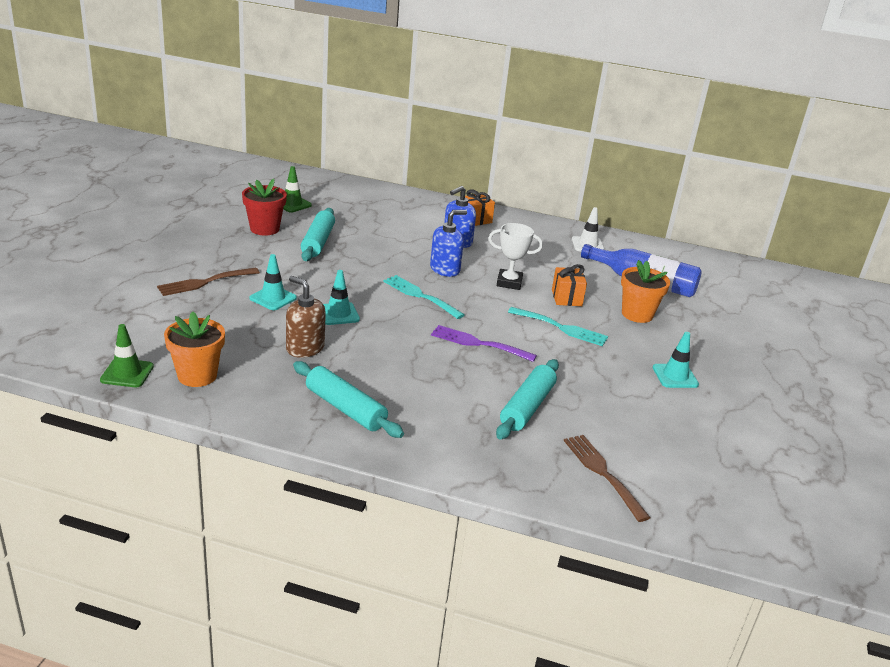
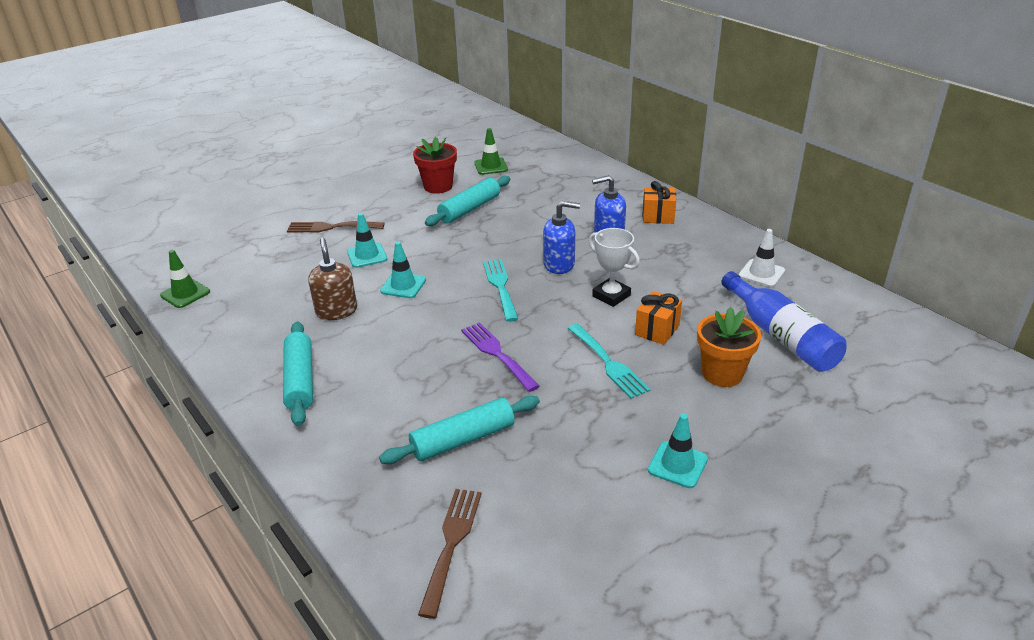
camera: 40 degrees right, 5 degrees up
(197, 376) = (228, 311): orange flower pot -> none

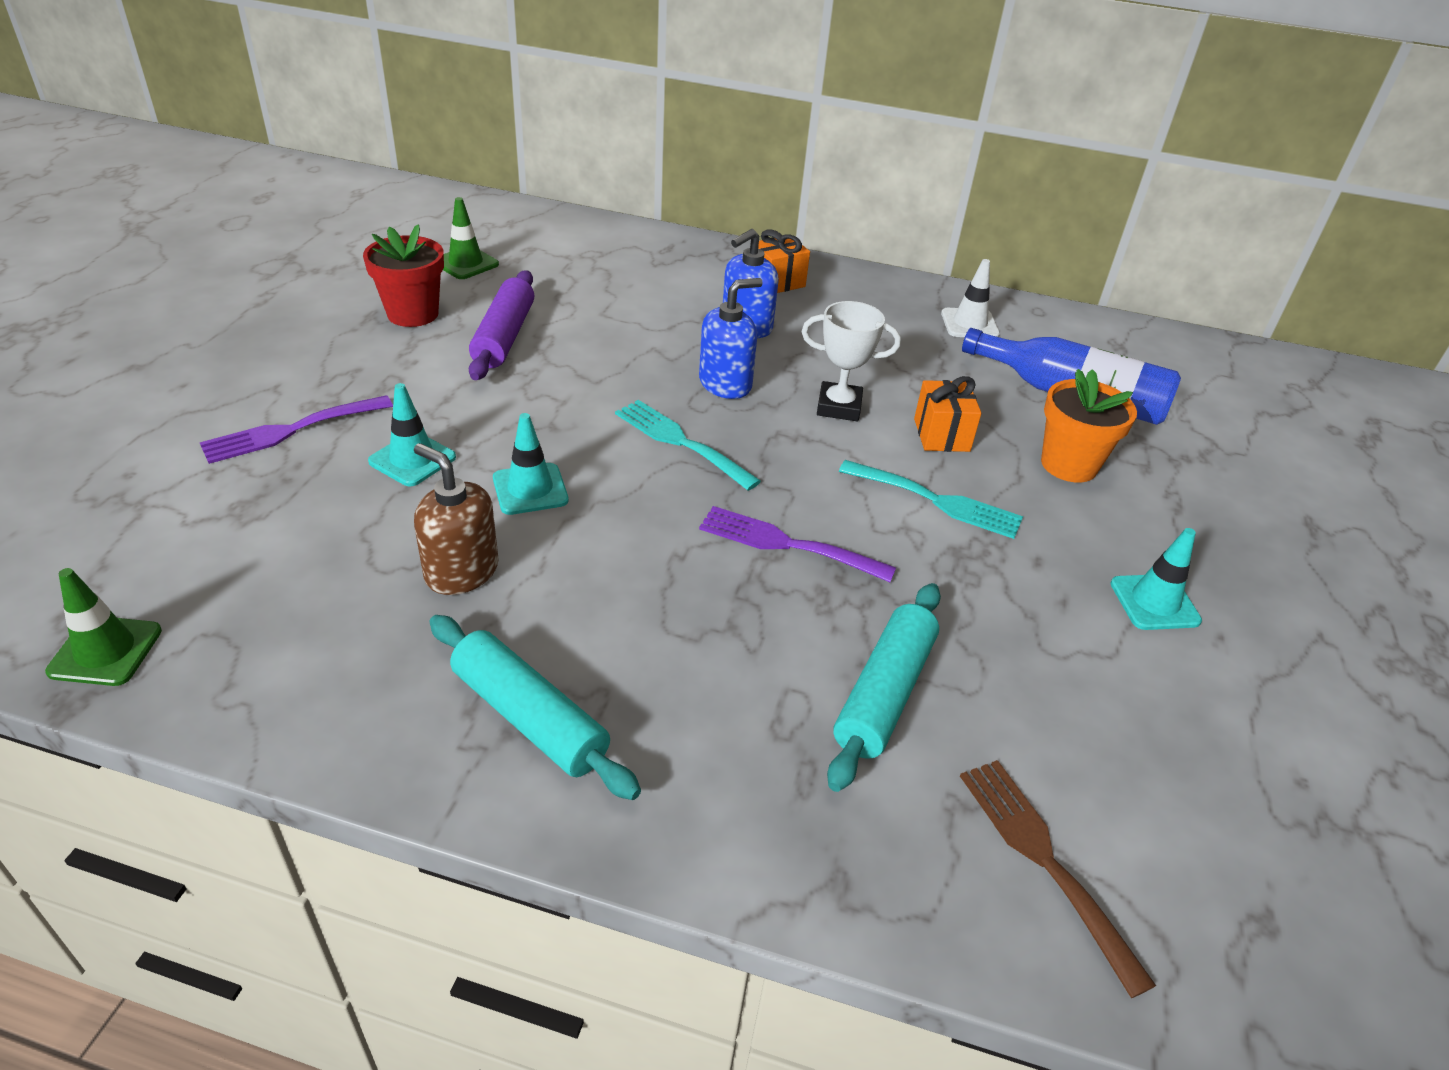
camera: 40 degrees left, 5 degrees up
(331, 227) = (291, 431): brown fork -> purple fork
(469, 209) = (504, 337): turquoise rolling pin -> purple rolling pin

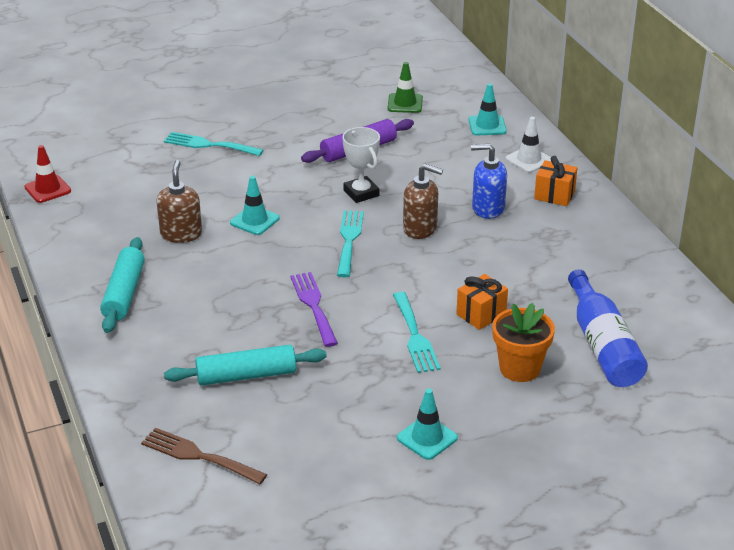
camera: 55 degrees right, 5 degrees down
(105, 651) = (48, 189): green traffic cone -> red traffic cone
(291, 431) = (209, 145): purple fork -> turquoise fork
(412, 459) = (232, 182): turquoise traffic cone -> turquoise traffic cone (487, 126)
(413, 314) = (337, 118): red flower pot -> none
(725, 384) = (420, 228): blue soap dispenser -> brown soap dispenser
(839, 407) = (455, 271): white trophy -> white trophy (361, 193)
(969, 324) = (626, 278): white traffic cone -> white traffic cone (528, 160)
(1044, 860) = (198, 456): brown fork -> brown fork turned 90 degrees counterclockwise

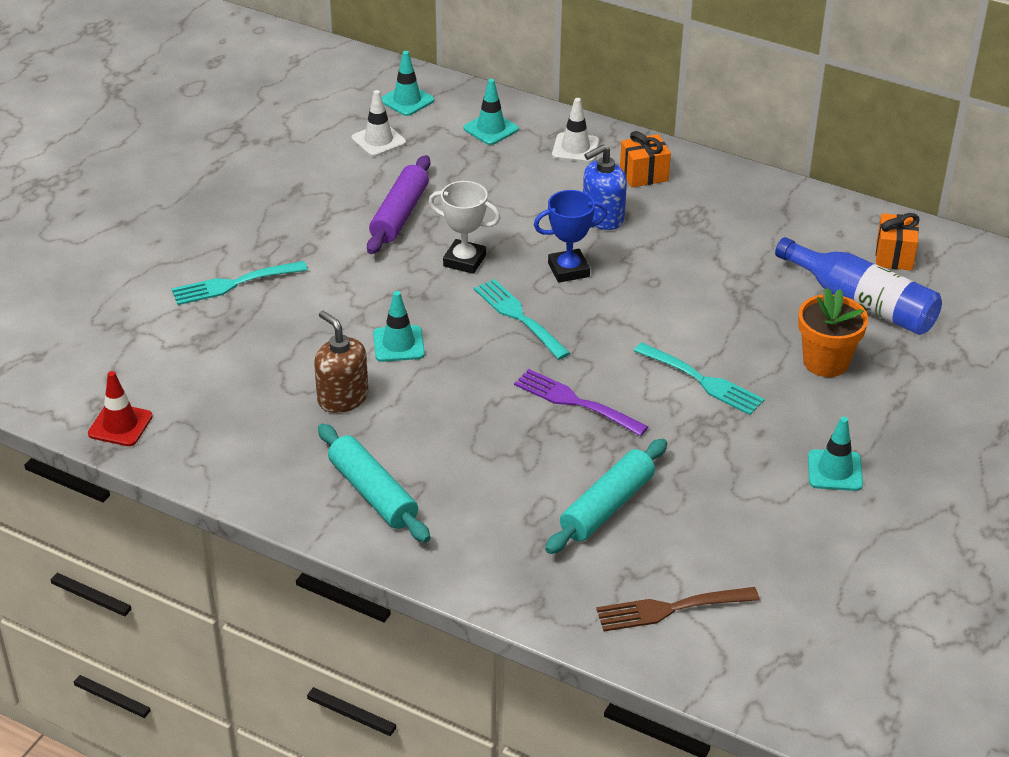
camera: 40 degrees left, 5 degrees up
(405, 103) = (378, 140): green traffic cone -> white traffic cone
(420, 228) = (568, 270): brown soap dispenser -> blue trophy
(455, 88) = (407, 100): none -> turquoise traffic cone
(481, 314) = (730, 328): orange gift -> orange gift (894, 256)

